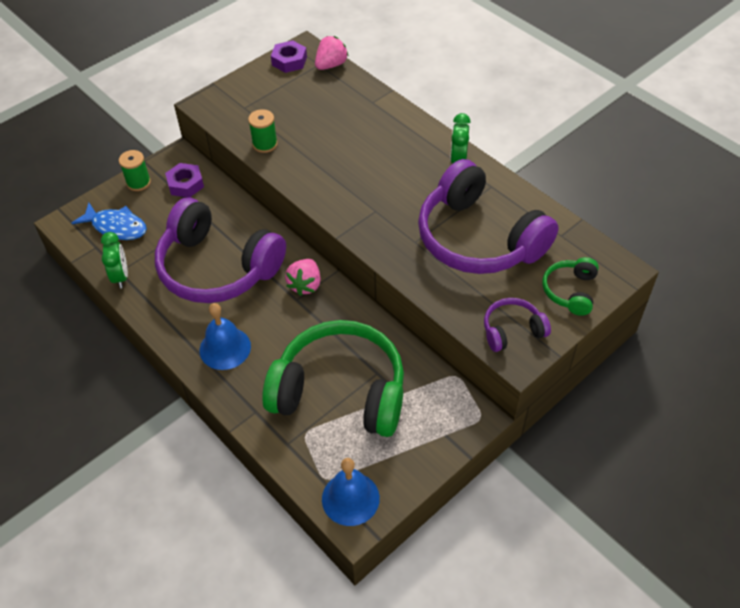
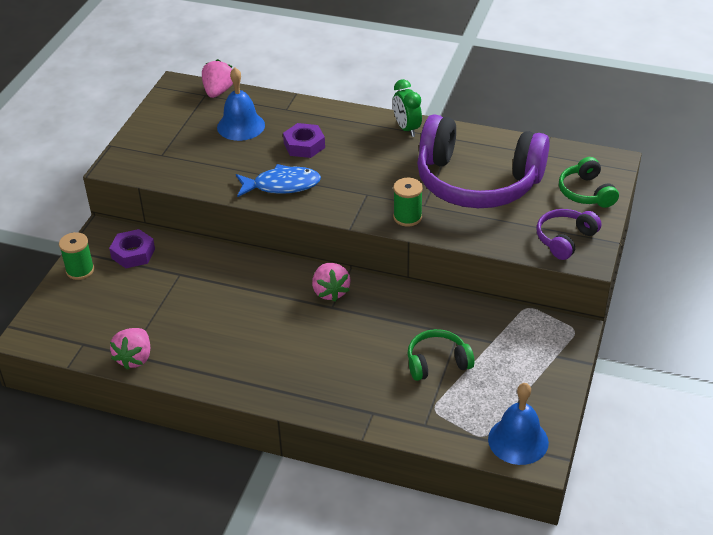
camera: 30 degrees left, 10 degrees down
(116, 227) = (90, 317): blue fish -> blue fish (282, 185)
(121, 276) = (134, 358): green clock -> pink strawberry
(217, 267) = (230, 311): purple headphones -> none
(225, 348) = (297, 374): blue bell -> blue bell (241, 126)
(265, 144) = (211, 178): green spool -> green spool (407, 217)
(289, 61) = (173, 101): purple nut -> purple nut (304, 145)
(340, 391) = (437, 362): green headphones -> green headphones, size x0.45

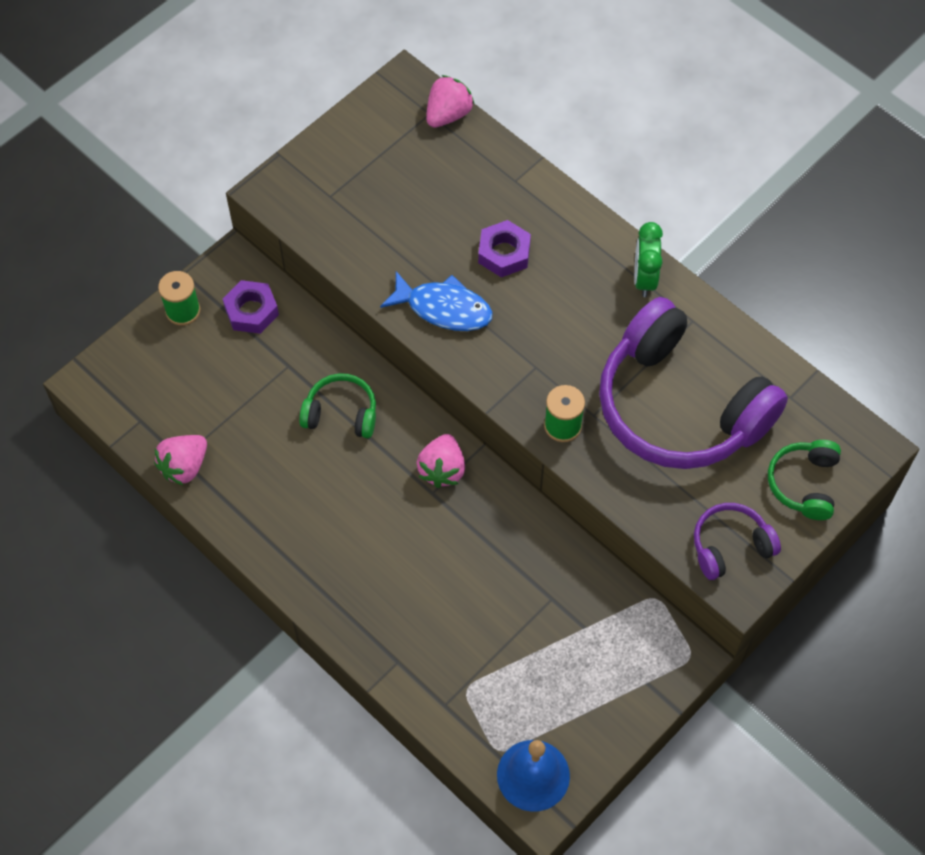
camera: 25 degrees right, 20 degrees up
(241, 126) = (445, 187): blue bell -> none
(437, 362) = (506, 627): green headphones -> green headphones (341, 413)

